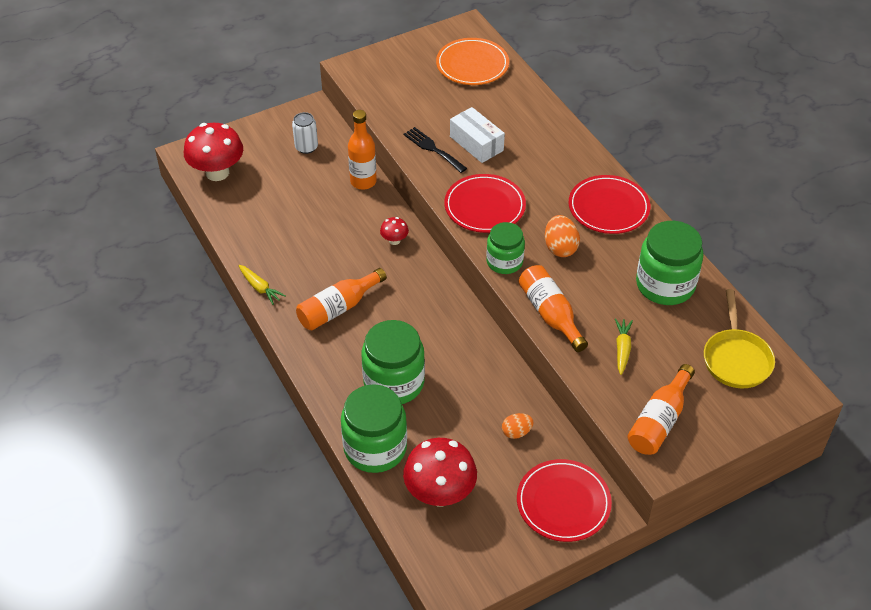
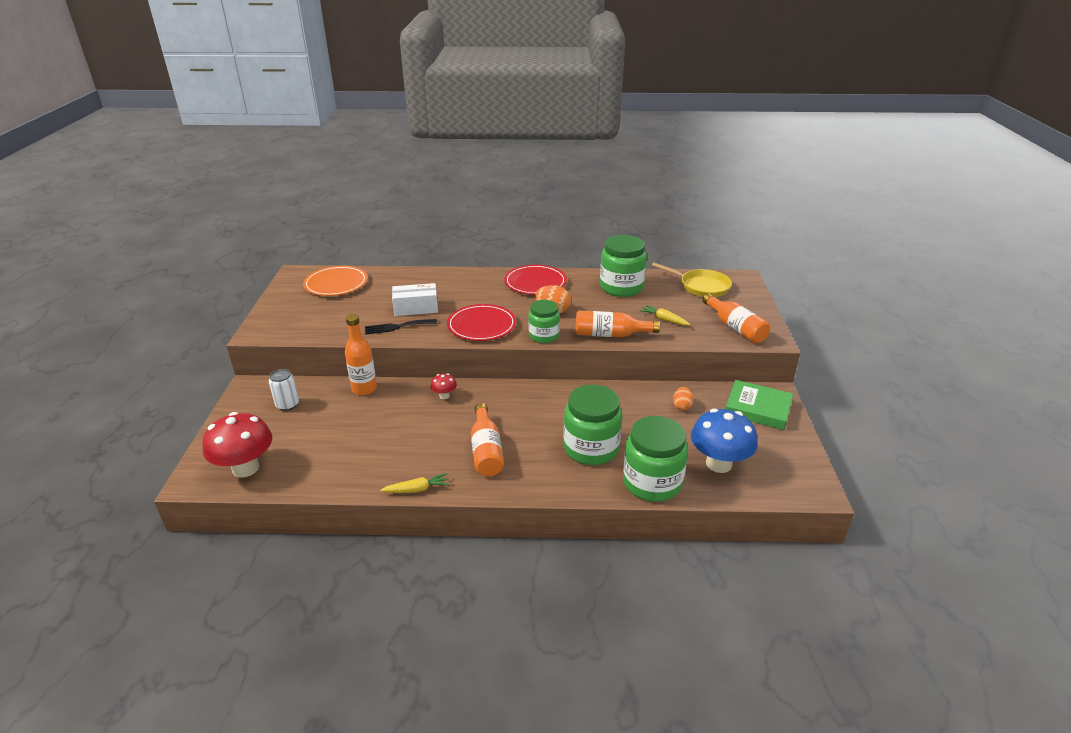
camera: 60 degrees left, 15 degrees down
(440, 493) = (718, 464): red mushroom -> blue mushroom
(563, 503) = (757, 408): red plate -> green book

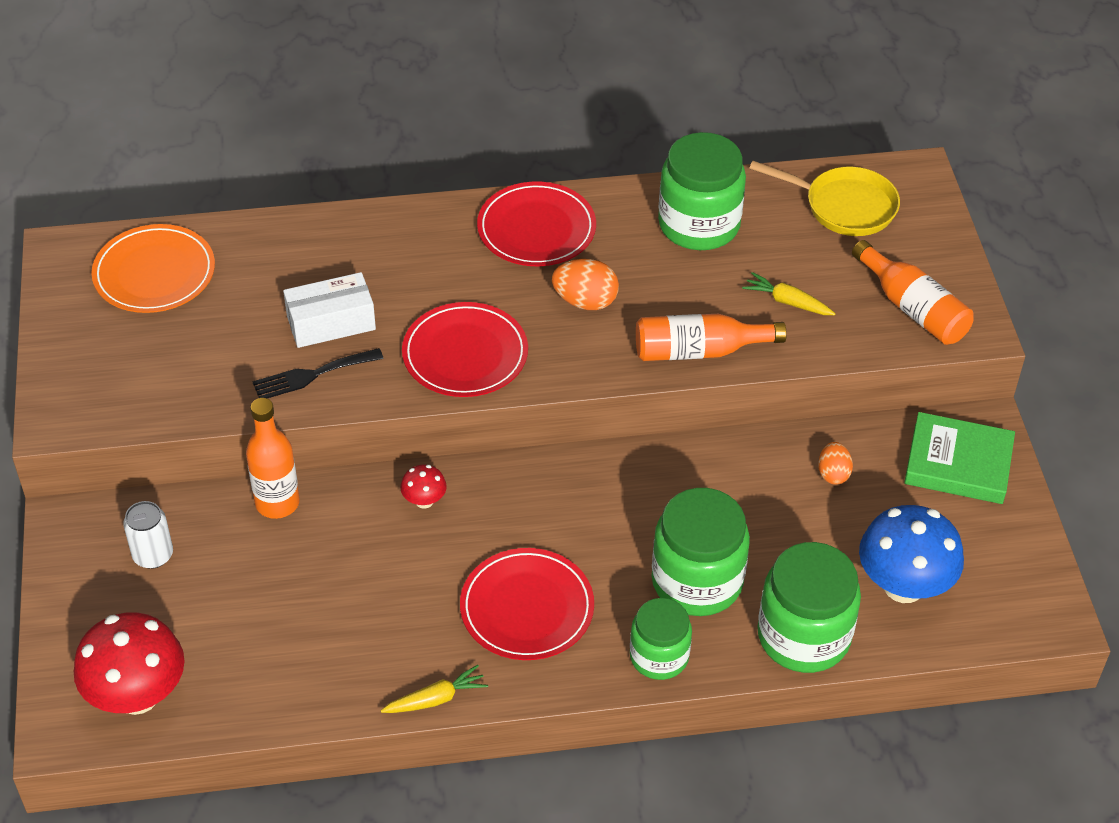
camera: 10 degrees left, 15 degrees up
(486, 450) = (527, 608): orange bottle -> red plate
(544, 336) = (582, 367): green jar -> green jar (659, 656)

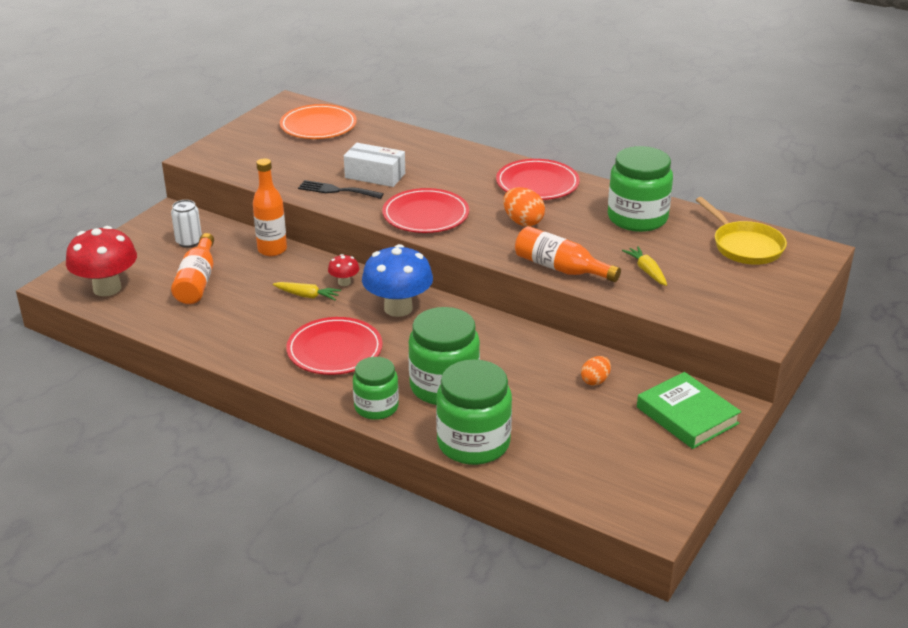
camera: 40 degrees right, 15 degrees down
(436, 699) = (236, 362): yellow carrot -> yellow carrot (307, 296)
(903, 586) = (570, 453): blue mushroom -> blue mushroom (398, 308)
(912, 308) = (728, 307): orange bottle -> orange bottle (197, 281)

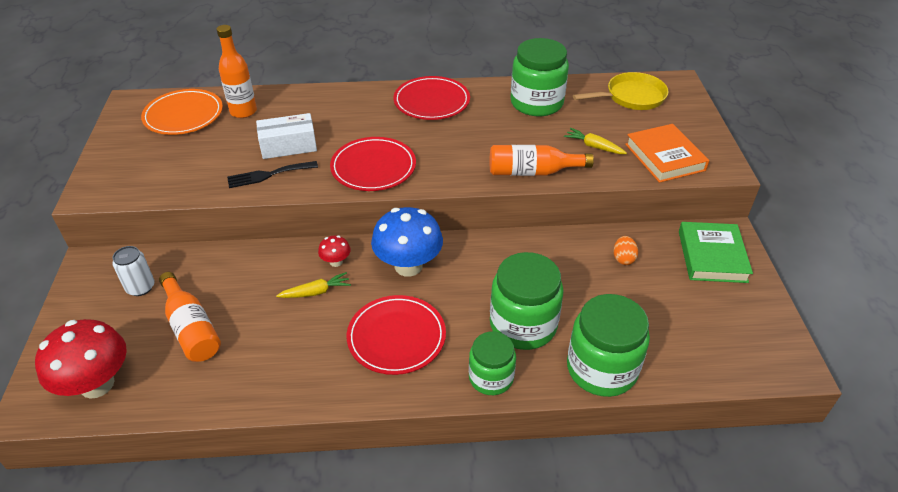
camera: 35 degrees left, 10 degrees up
(272, 250) = (235, 258): orange bottle -> orange bottle (243, 111)
(523, 222) = (458, 141): orange egg -> none
(687, 415) = (712, 256): green book -> green book turned 75 degrees clockwise
(708, 305) = (664, 157): none -> orange book
(745, 246) = (631, 97): yellow pan -> yellow pan turned 45 degrees counterclockwise

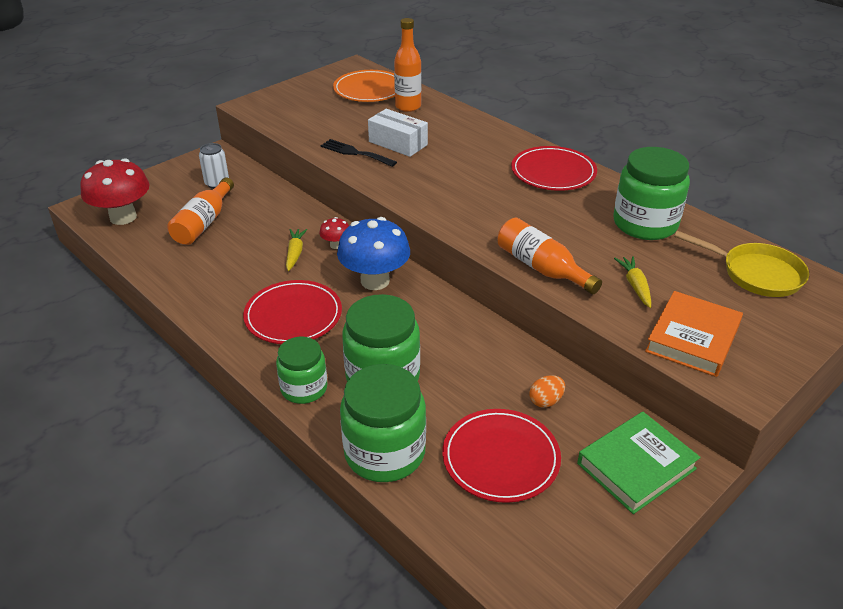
camera: 50 degrees right, 5 degrees down
(316, 292) = (295, 253): yellow carrot -> yellow carrot turned 120 degrees counterclockwise
(373, 167) = (428, 189): red plate -> red plate (500, 458)

